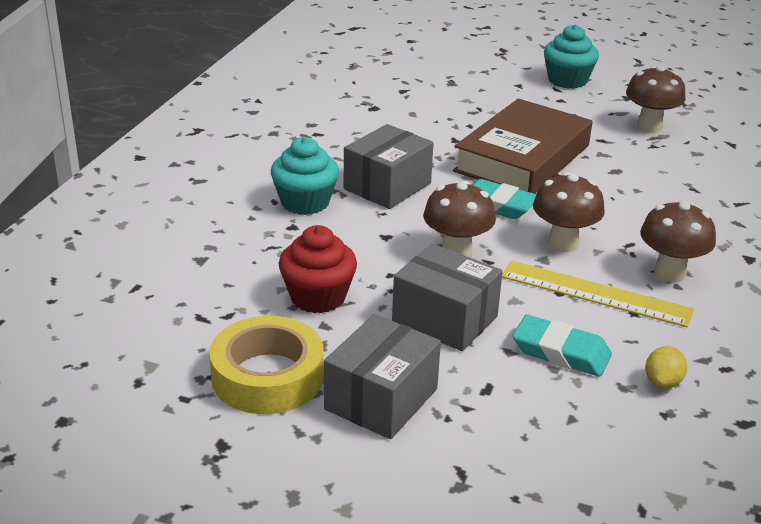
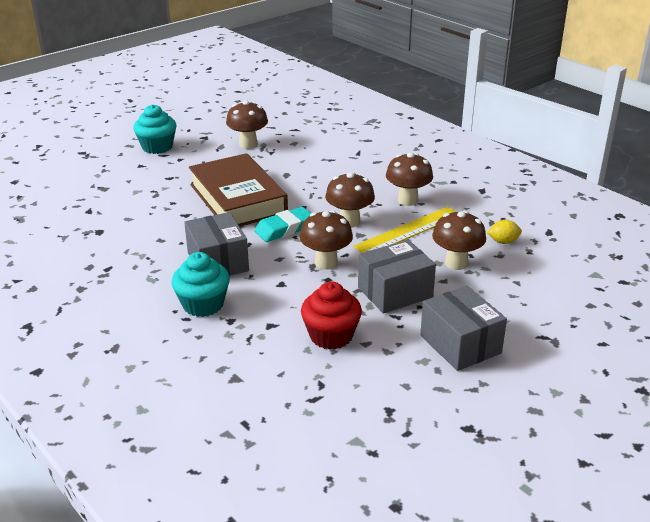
camera: 60 degrees left, 0 degrees up
(267, 376) = (407, 386): yellow tape -> none
(561, 352) = (456, 263): turquoise eraser -> brown mushroom
(662, 382) = (503, 242): yellow lemon -> yellow lemon turned 60 degrees counterclockwise

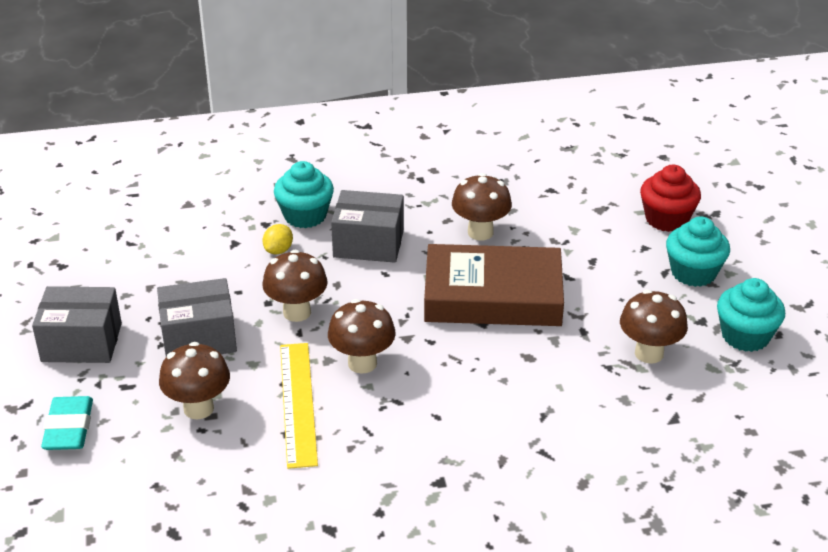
camera: 120 degrees right, 5 degrees up
(207, 125) = (745, 336): none -> turquoise cupcake
(284, 229) = (392, 308): turquoise eraser -> turquoise eraser (69, 428)
(331, 336) = (181, 271): red cupcake -> red cupcake (666, 219)
(395, 292) = (199, 337): grey box -> grey box turned 75 degrees clockwise
(407, 200) = (367, 437): brown mushroom -> brown mushroom (480, 232)
(503, 242) = (197, 473): yellow lemon -> yellow lemon (278, 250)

